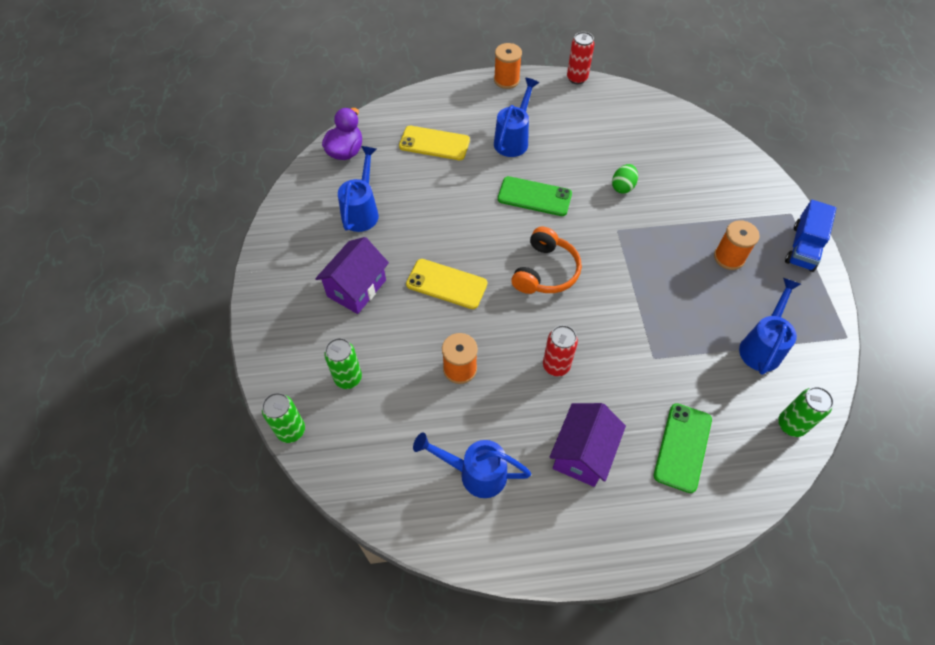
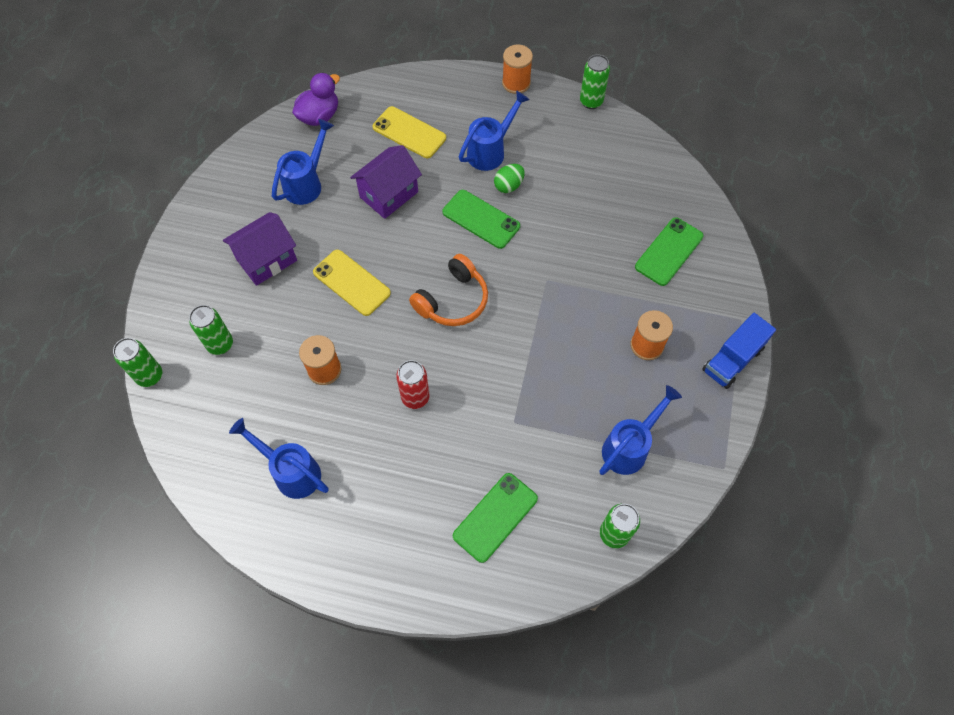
camera: 20 degrees right, 5 degrees up
(577, 78) = (591, 102): red can -> green can
(582, 453) = (397, 489): purple house -> purple house (389, 194)
(623, 187) = (576, 236): green egg -> green egg (508, 186)
(704, 177) = (669, 251): none -> green phone

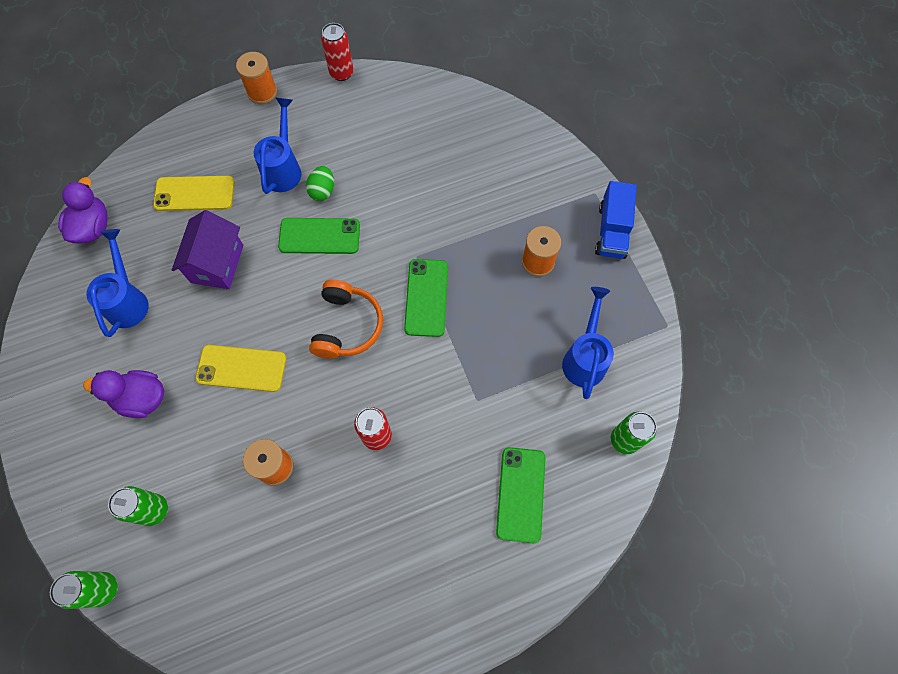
camera: 35 degrees left, 5 degrees up
(267, 260) = (141, 398): purple house -> purple duck
(291, 471) = (312, 582): blue watering can -> none
(591, 102) = (341, 73): green can -> red can
(669, 251) = (499, 169): green phone -> green phone (426, 297)

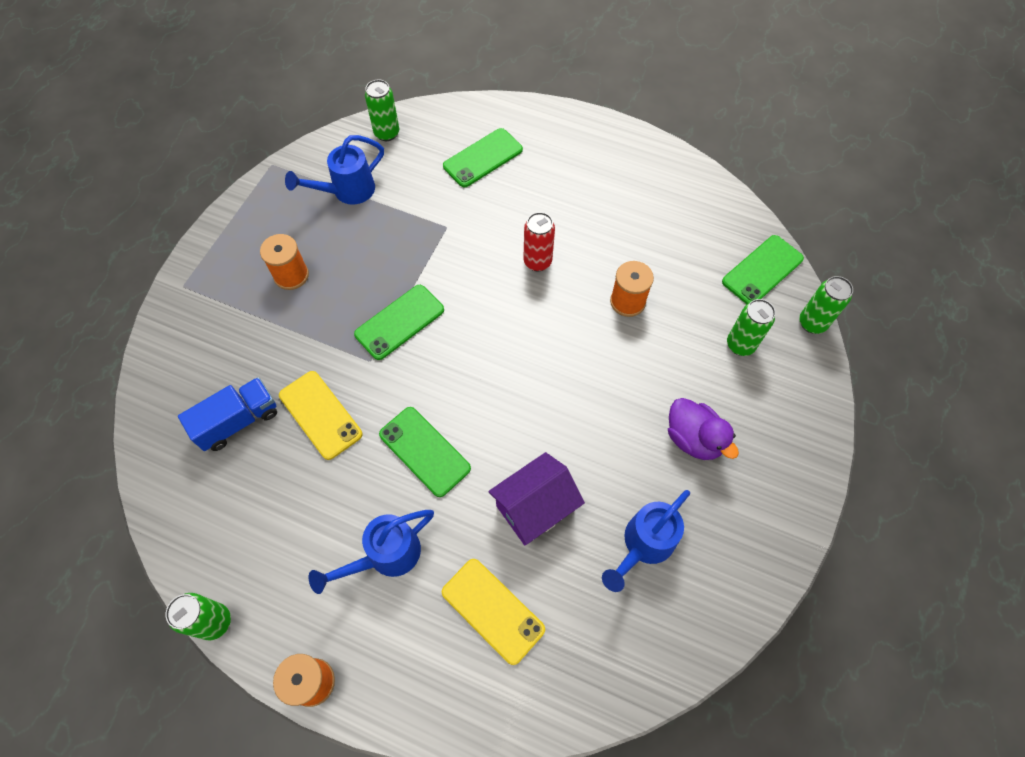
camera: 135 degrees left, 5 degrees down
(93, 227) = (623, 668): purple duck -> none
(181, 607) = (762, 270): none -> green phone
(241, 368) = (592, 393): yellow phone -> yellow phone (320, 415)
(322, 191) = (376, 495): green egg -> none
(341, 73) = (215, 622): red can -> green can
(347, 326) = (480, 354): orange headphones -> none
(612, 231) = (213, 249): blue truck -> blue truck (238, 421)

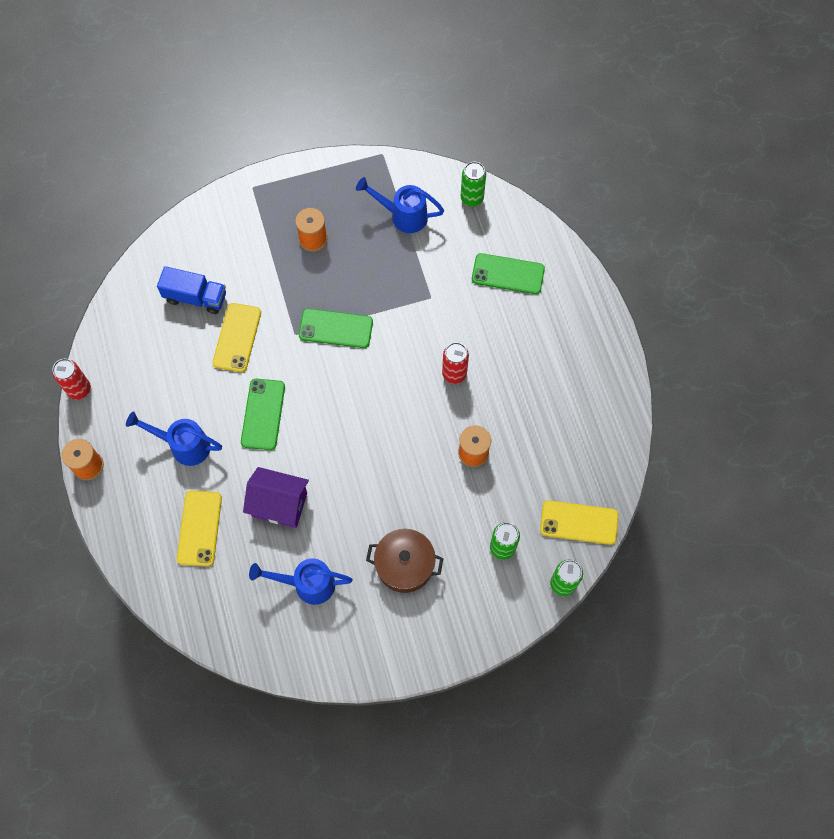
camera: 50 degrees right, 5 degrees up
(215, 622) = (79, 389): green can -> red can
(693, 438) = (405, 565): purple duck -> brown pot
(762, 270) = (579, 522): green phone -> yellow phone

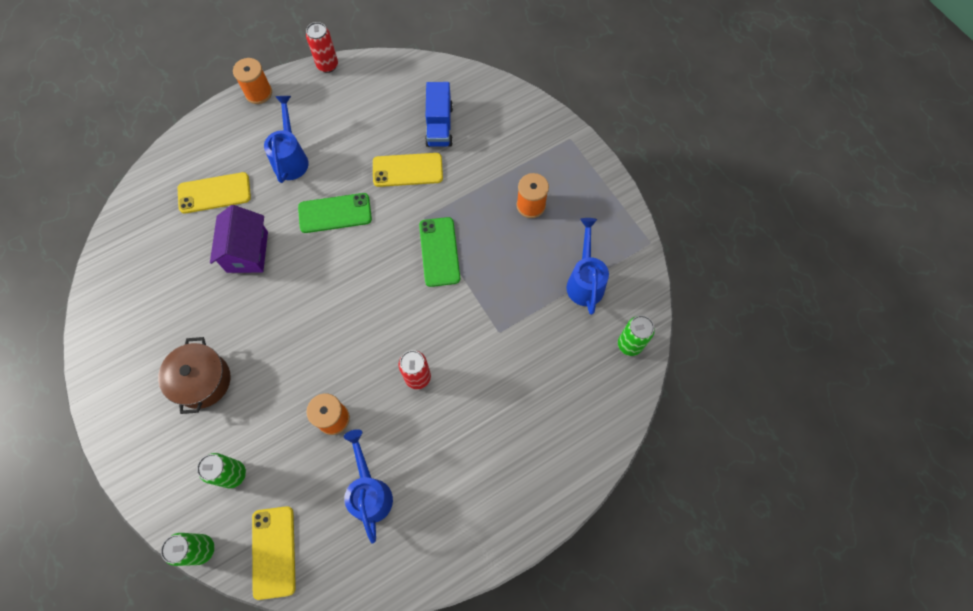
camera: 75 degrees right, 0 degrees up
(306, 584) = (172, 296): blue watering can -> blue watering can (370, 491)
(508, 274) = (550, 405): green phone -> none

